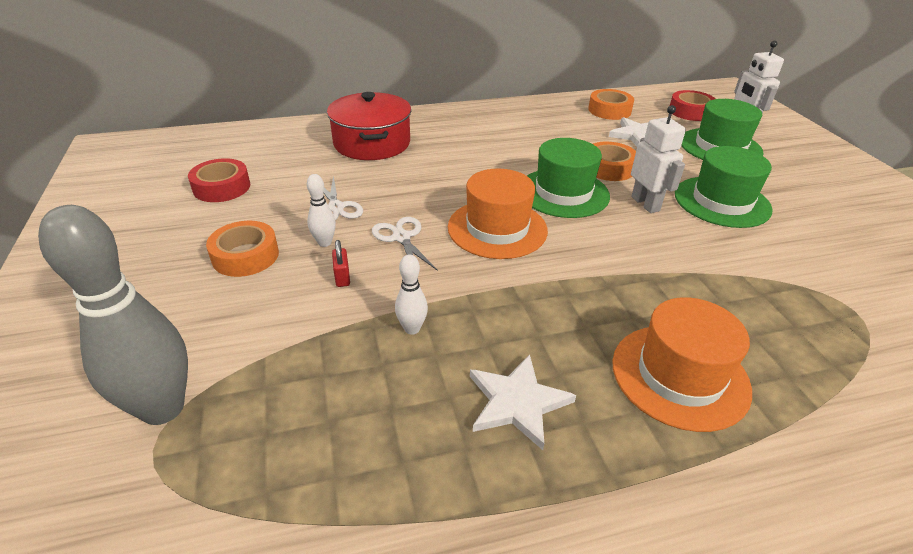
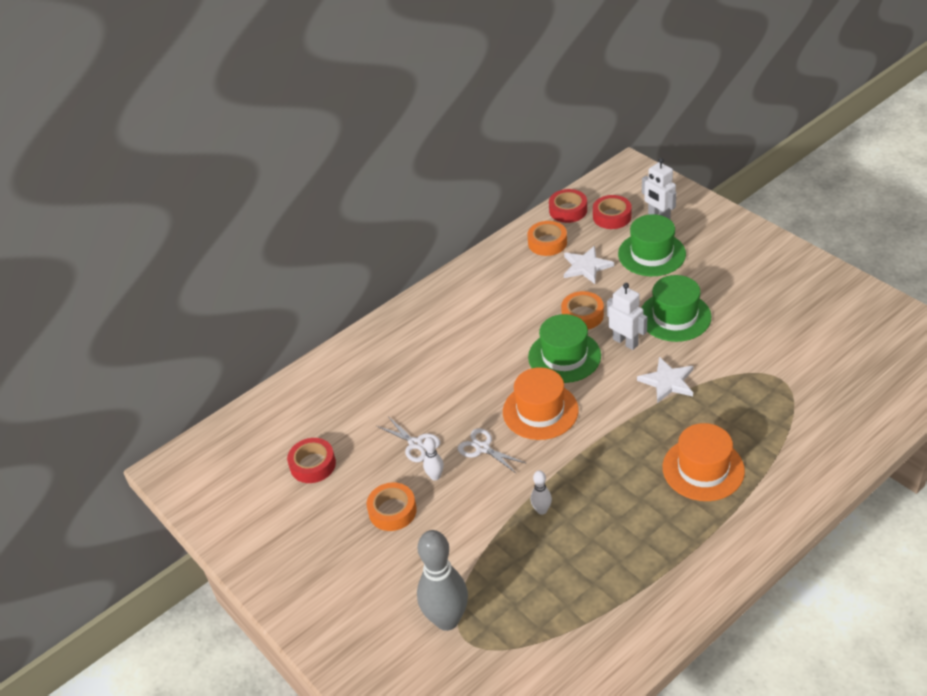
camera: 20 degrees left, 5 degrees up
(342, 277) = (470, 496): red padlock -> none
(372, 143) = (385, 368): red pot -> none
(517, 402) = (629, 525): white star -> white star (667, 382)
(646, 97) = (568, 210): none -> red tape

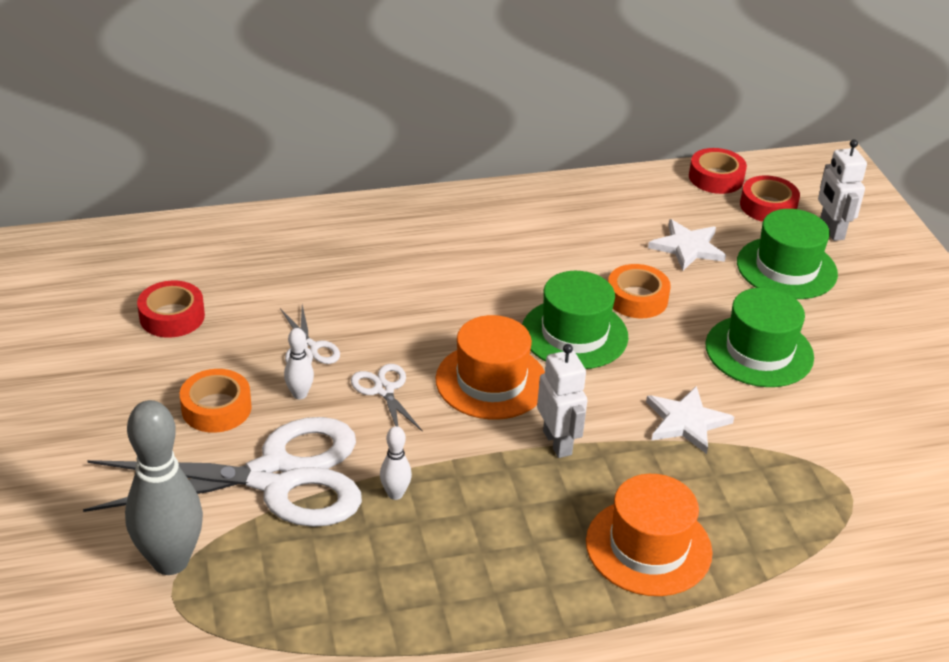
camera: 20 degrees right, 5 degrees down
(464, 536) = (275, 477): none -> white scissors
(547, 243) = (659, 202): orange tape -> none
(625, 342) = (668, 352): white robot -> white robot (558, 443)

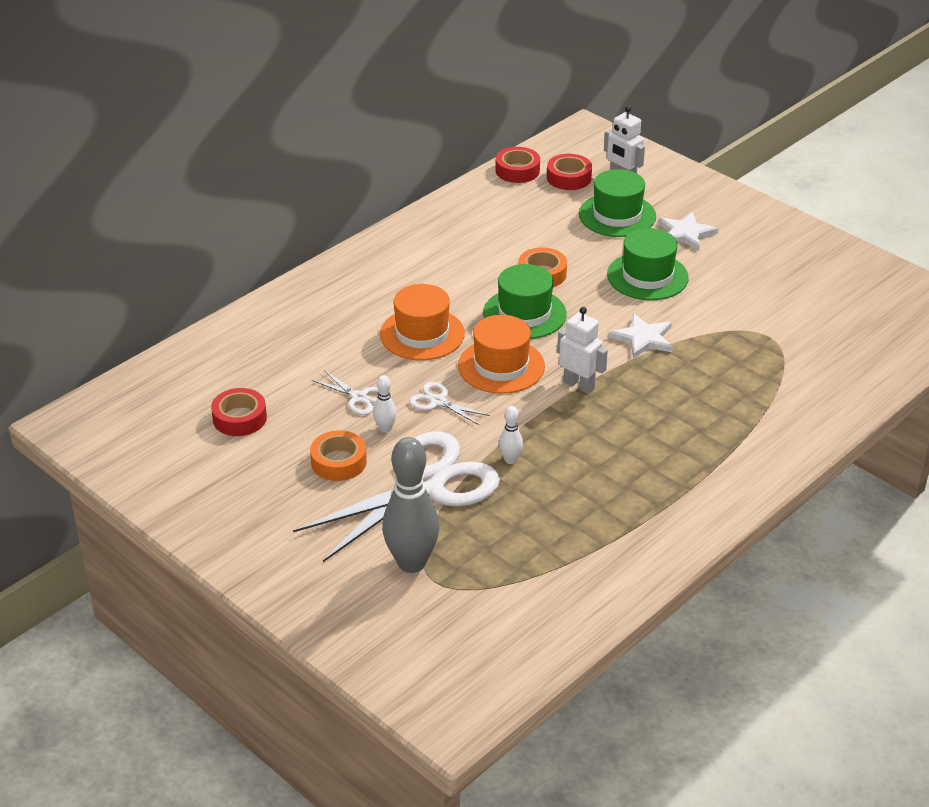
camera: 30 degrees left, 0 degrees up
(648, 547) = (688, 420): orange hat -> orange hat (422, 334)
(687, 247) = (542, 226): white star -> white star (685, 233)

